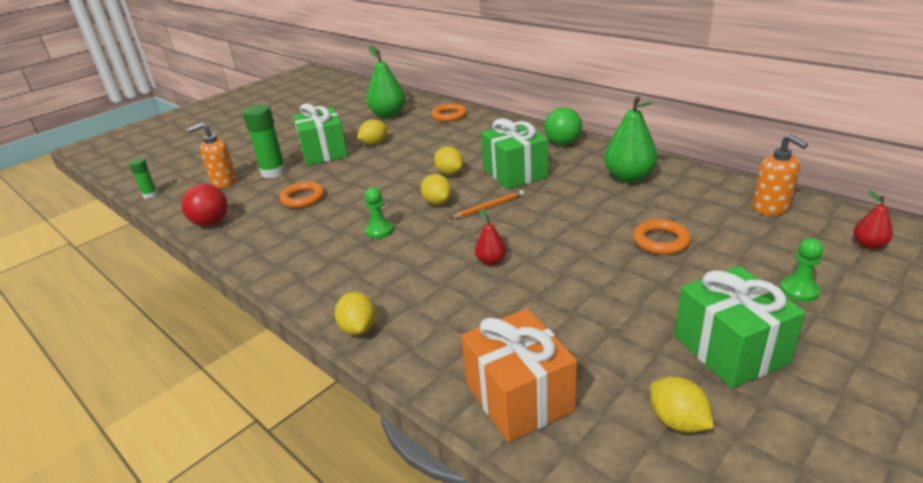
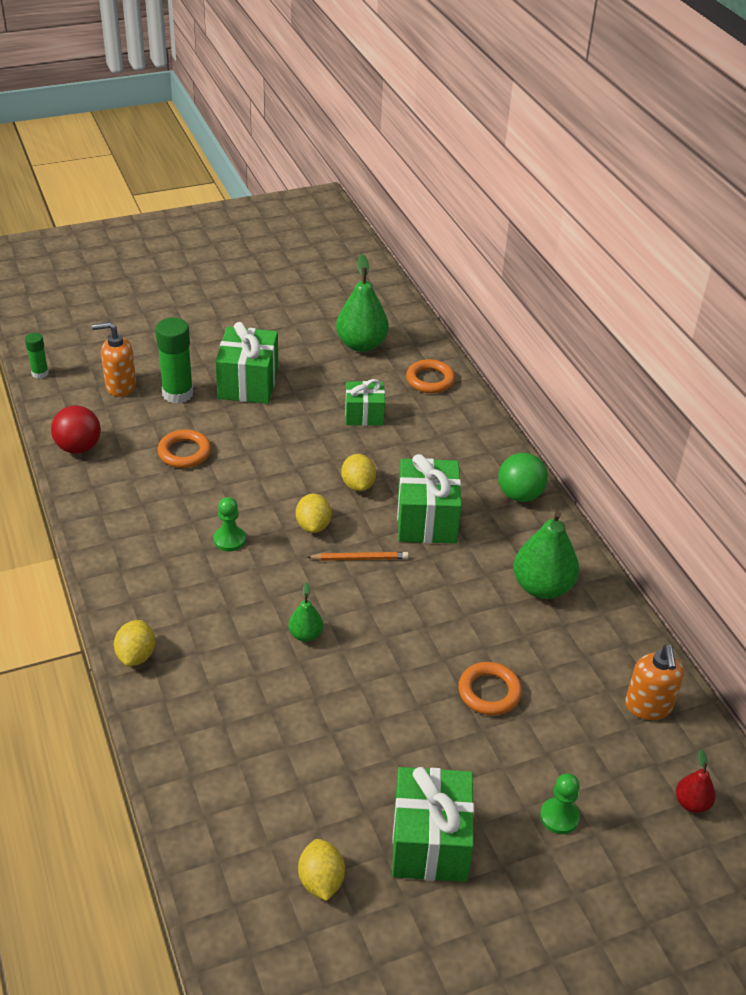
camera: 20 degrees right, 10 degrees up
(374, 143) = (312, 393): yellow lemon -> none
(421, 142) = (364, 415): none -> green gift
(491, 261) = (305, 635): red pear -> green pear
(519, 397) = (217, 794): orange gift -> none

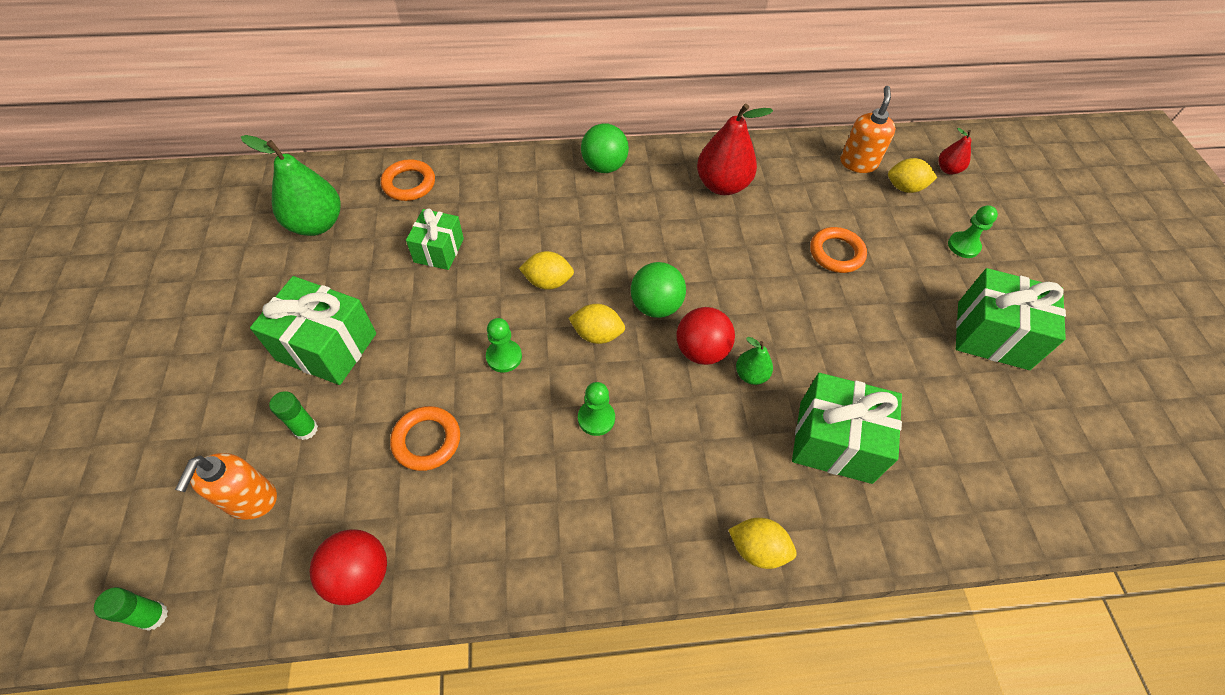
camera: 75 degrees left, 15 degrees up
(177, 394) = (306, 429): green glue stick -> green glue stick, size x0.55
(271, 475) = (504, 357): none -> green pawn
(320, 596) = (701, 351): none -> red ball
(321, 881) = (1038, 425): yellow lemon -> yellow lemon (905, 188)
(359, 558) = (655, 306): orange pencil -> green ball
(426, 519) = (616, 240): green gift -> green gift (835, 441)
(542, 587) = (722, 185): green pear -> red pear
(648, 706) = (858, 163): orange soap dispenser -> orange soap dispenser turned 90 degrees counterclockwise

